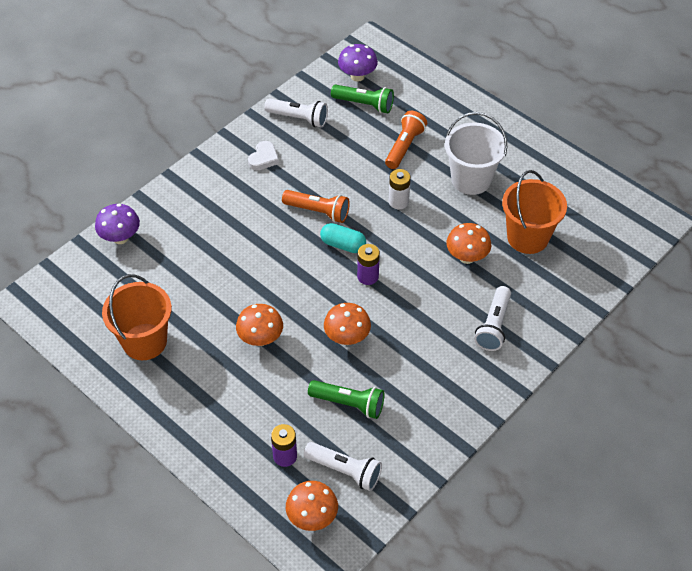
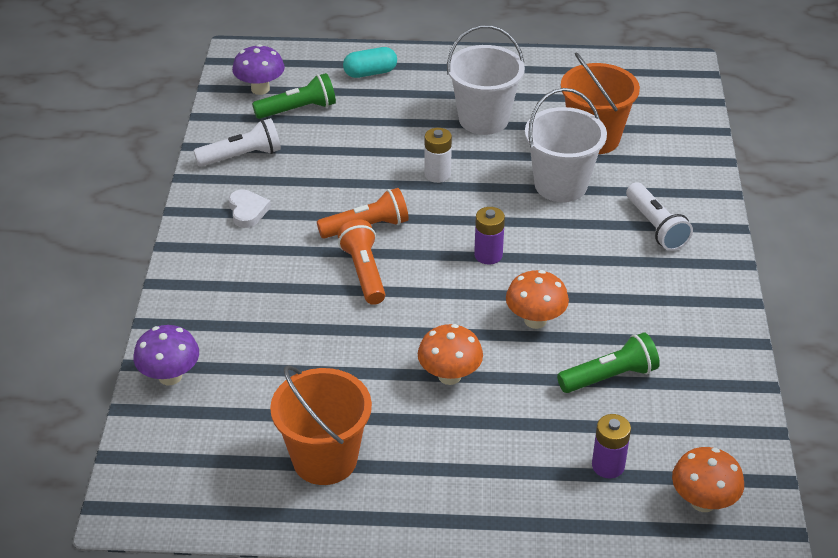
camera: 40 degrees left, 10 degrees down
(343, 245) = (429, 242): turquoise capsule -> turquoise capsule (370, 73)
(345, 470) = (680, 438): white flashlight -> none
(404, 146) = (384, 125): orange flashlight -> orange flashlight (364, 272)
(467, 257) = (560, 185): orange mushroom -> white bucket

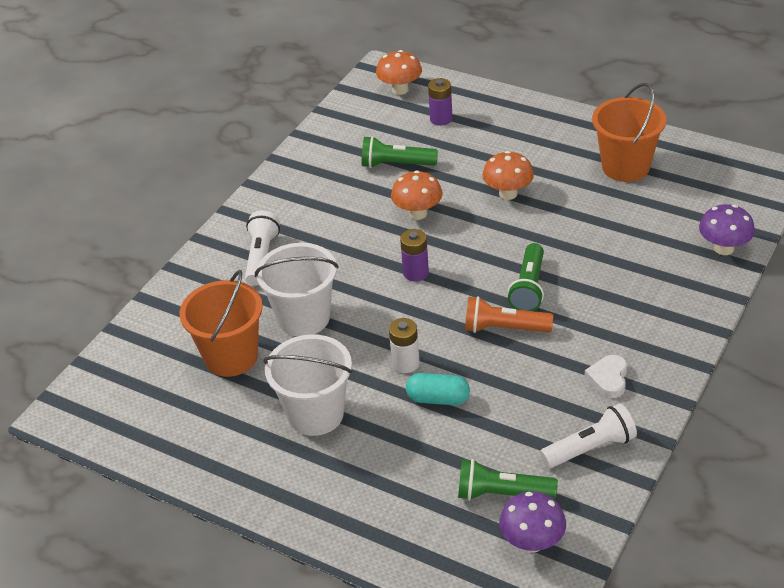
camera: 150 degrees left, 0 degrees up
(242, 156) = (590, 448): white flashlight -> white flashlight turned 150 degrees clockwise
(364, 272) = (529, 288): orange flashlight -> green flashlight
(370, 73) = (392, 523): turquoise capsule -> turquoise capsule (438, 399)

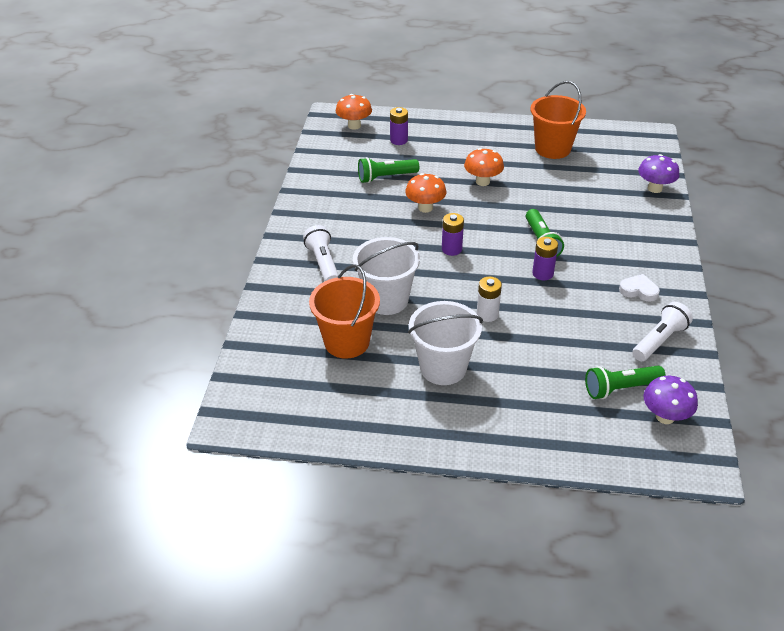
camera: 25 degrees left, 0 degrees up
(438, 399) = (528, 333): turquoise capsule -> none
(504, 328) = (542, 273): orange flashlight -> purple battery
(608, 378) = (639, 290): white heart -> white heart turned 120 degrees clockwise

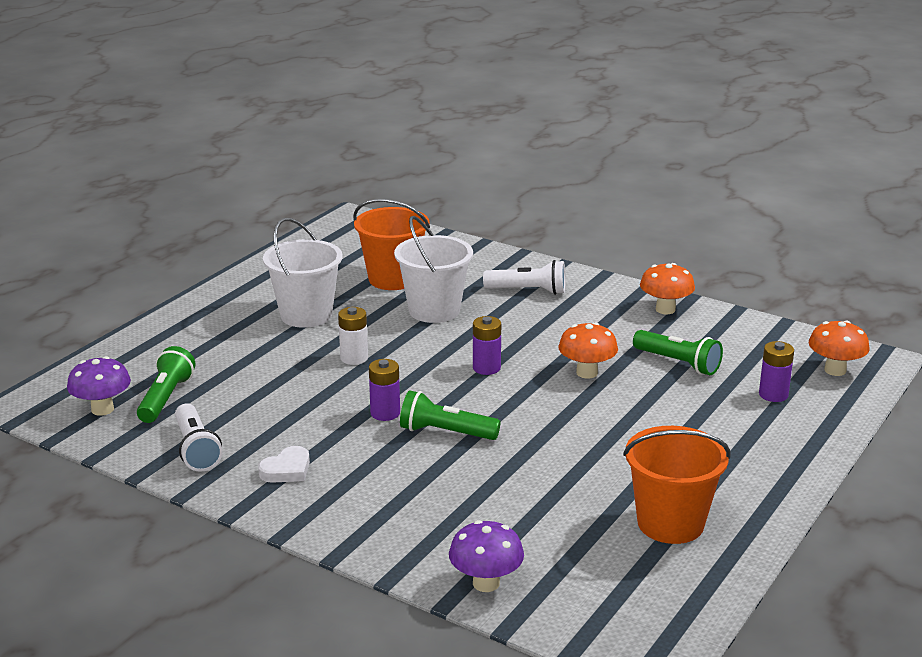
camera: 115 degrees right, 15 degrees down
(386, 177) = (678, 363): green flashlight -> green flashlight turned 120 degrees clockwise
(482, 182) = (618, 431): orange mushroom -> orange mushroom (665, 309)

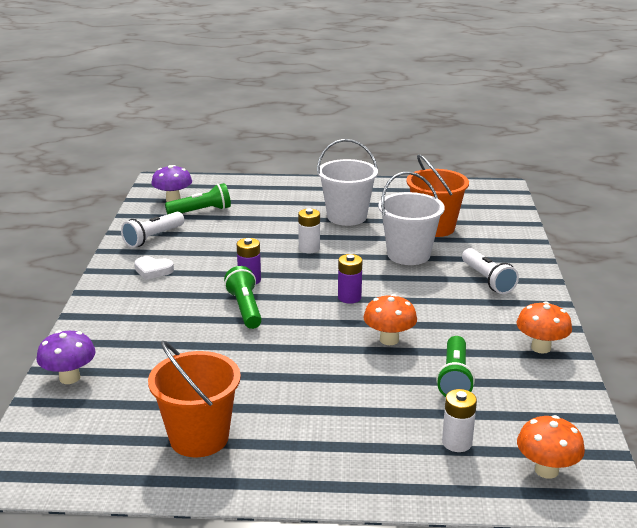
camera: 60 degrees right, 0 degrees up
(773, 395) = (457, 442): purple battery -> white battery

